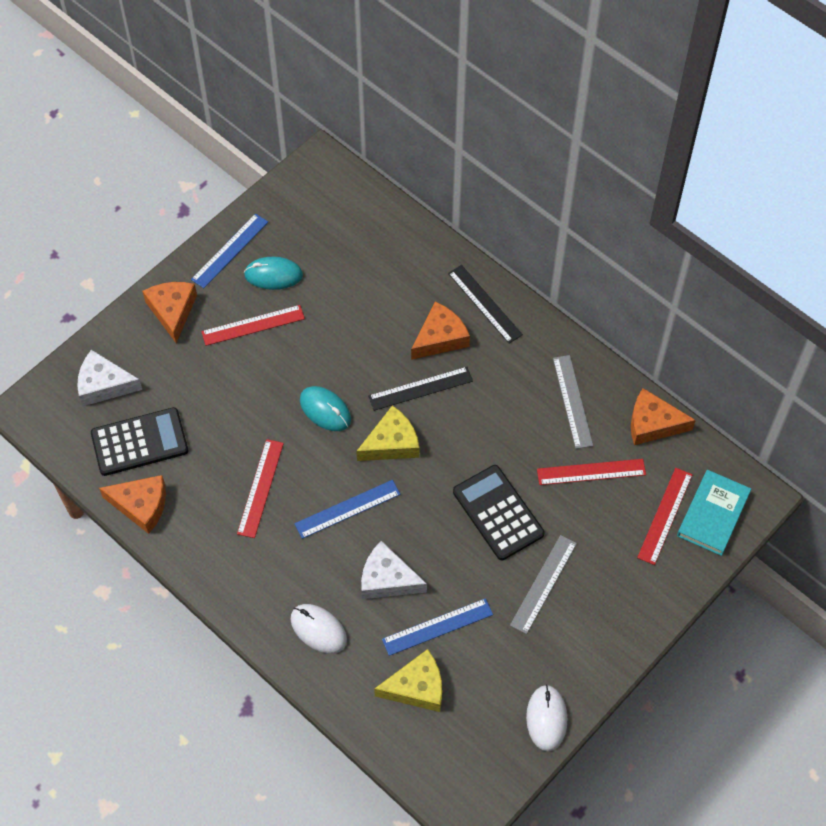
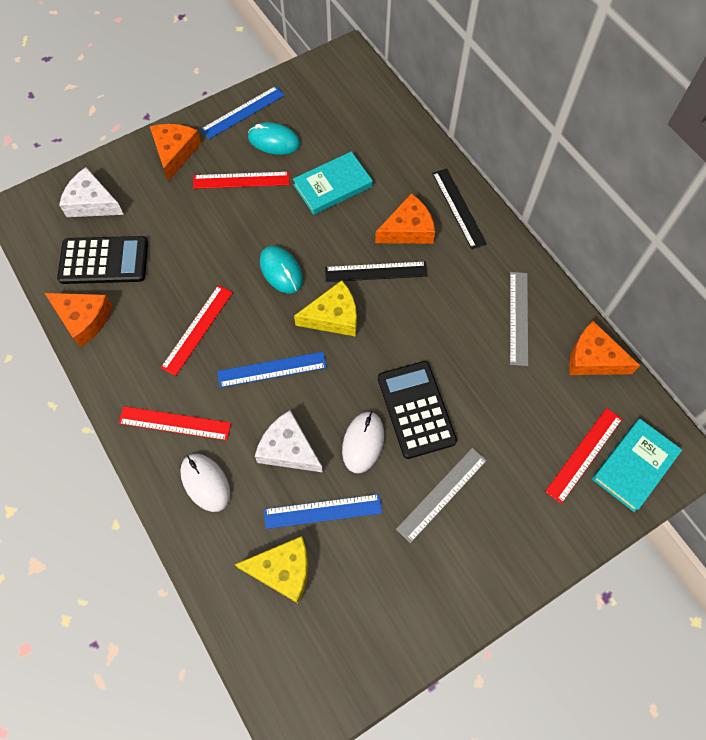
camera: 15 degrees right, 5 degrees up
(350, 309) = (332, 186): none -> turquoise book
(546, 718) = (406, 642): white mouse -> white mouse (363, 442)
(591, 472) = (519, 391): red ruler -> red ruler (175, 423)

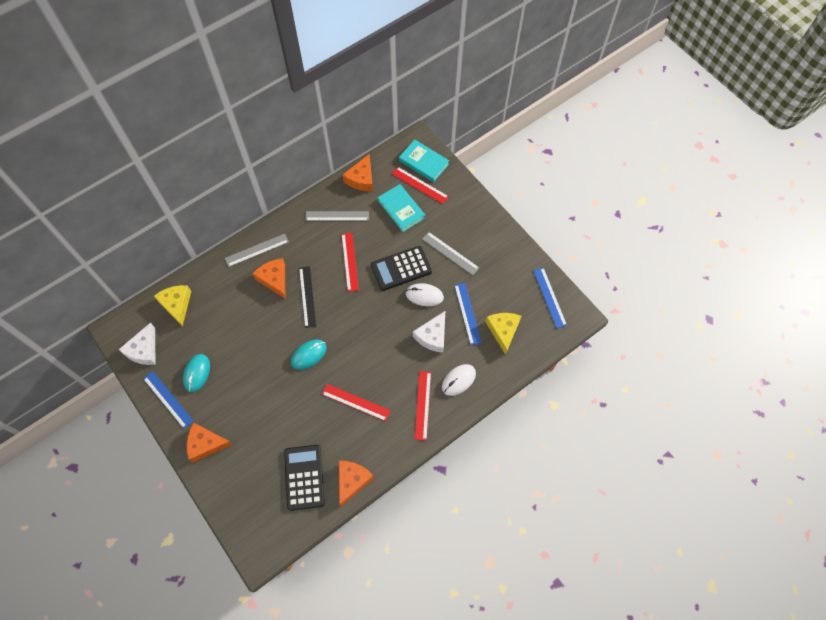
camera: 95 degrees left, 0 degrees up
(92, 202) = (252, 498): white cheese -> white cheese (144, 350)
(241, 180) = (233, 391): red ruler -> red ruler (350, 261)
(272, 369) = (381, 352): blue ruler -> blue ruler (549, 297)
(332, 186) = (238, 329): turquoise book -> turquoise book (401, 209)
(333, 316) = (341, 319): yellow cheese -> yellow cheese (176, 304)
(458, 208) = (257, 250): black ruler -> grey ruler

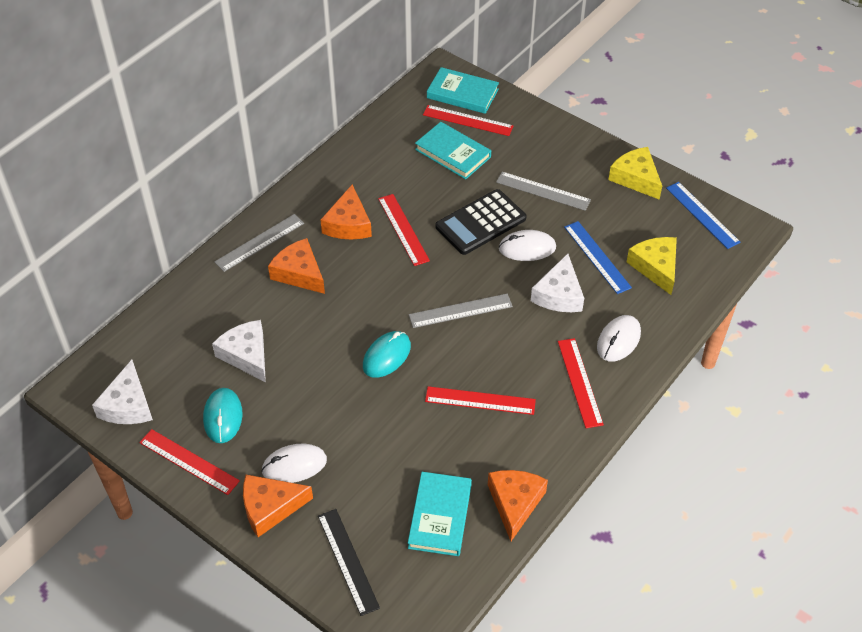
camera: 15 degrees left, 15 degrees down
(168, 399) = (189, 461): blue ruler -> red ruler
(176, 304) = (160, 335): yellow cheese -> yellow cheese (636, 178)
(224, 332) = (246, 355): none -> white cheese
(229, 418) = (294, 465): none -> white mouse
(304, 477) = (440, 516): black calculator -> turquoise book
(307, 296) = (357, 284): black ruler -> black ruler (348, 561)
(337, 216) = (363, 178): grey ruler -> grey ruler (460, 311)
(361, 179) = (382, 128): orange cheese -> orange cheese (348, 224)

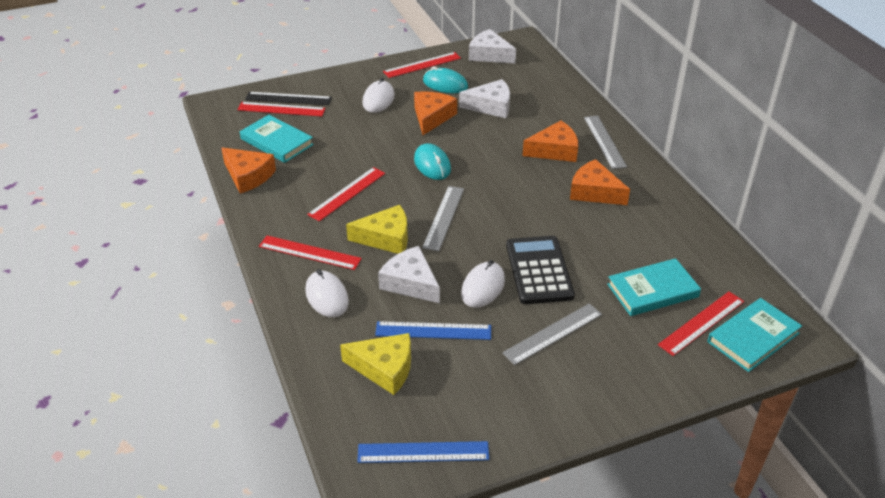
camera: 120 degrees right, 10 degrees down
(270, 508) = (357, 83): orange cheese -> orange cheese (432, 117)
(403, 229) = (565, 220): red ruler -> red ruler (281, 109)
(636, 178) = (521, 422): yellow cheese -> yellow cheese (386, 238)

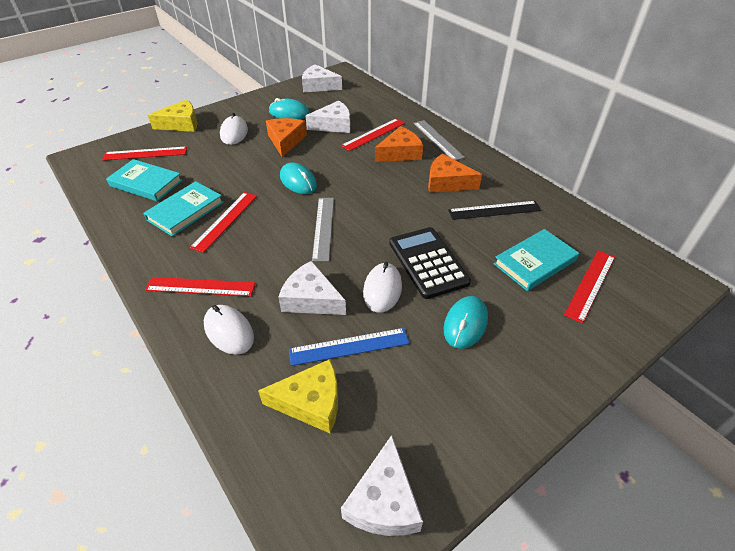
camera: 15 degrees left, 5 degrees up
(248, 176) = (122, 220): orange cheese -> none
(288, 98) = (150, 143): black ruler -> black ruler (494, 210)
(386, 238) = (274, 257): yellow cheese -> yellow cheese (181, 124)
(422, 65) = (265, 100): red ruler -> red ruler (373, 134)
(423, 452) = (384, 501): blue ruler -> white cheese
(553, 333) = (465, 324): grey ruler -> turquoise mouse
(753, 337) = (639, 290): turquoise book -> turquoise book (185, 211)

